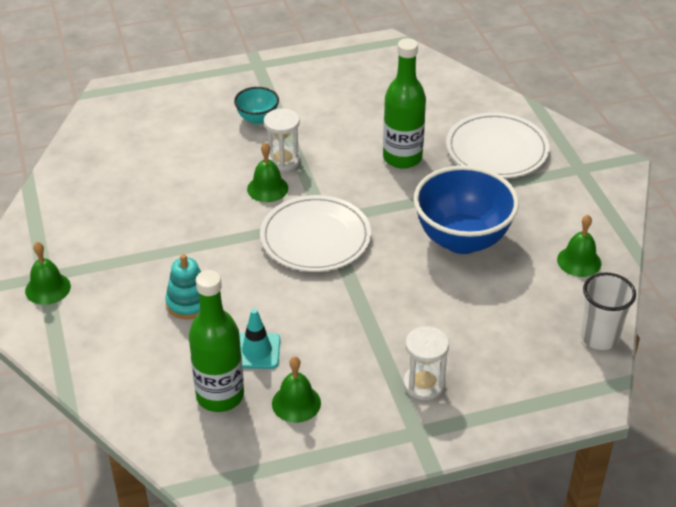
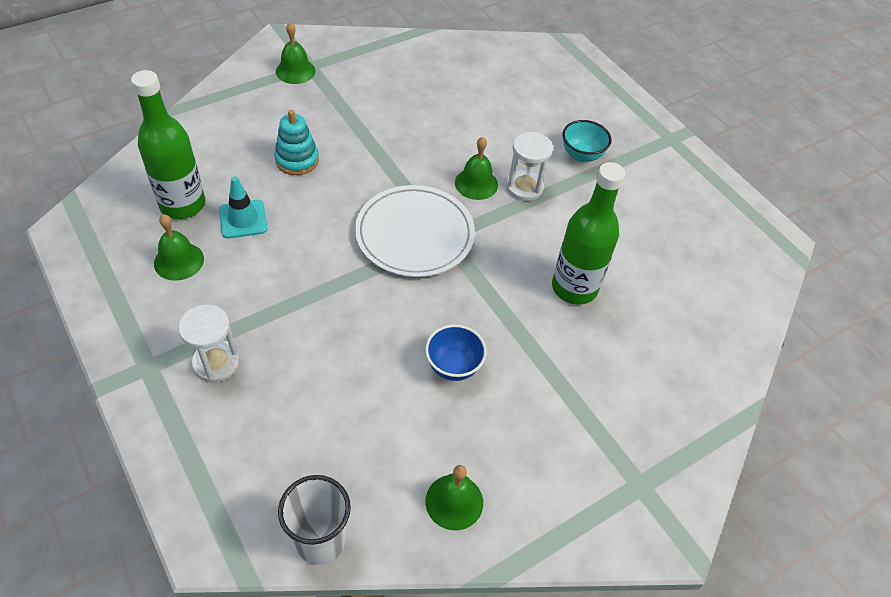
camera: 70 degrees right, 10 degrees up
(462, 240) = (453, 366): blue bowl -> blue bowl, size x0.49
(496, 150) = (633, 381): white plate -> none

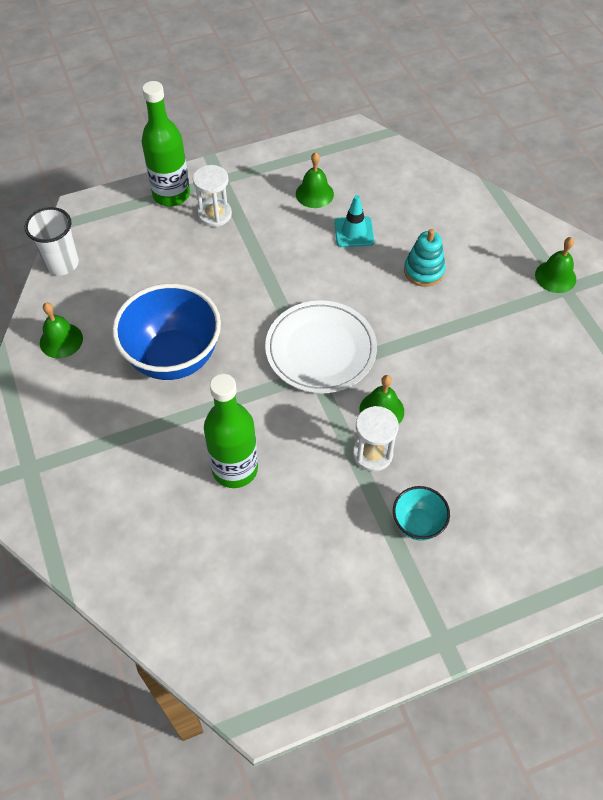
camera: 105 degrees right, 5 degrees up
(182, 205) = (375, 195): green bottle -> green bottle (171, 195)
(453, 366) = (173, 357): blue bowl -> blue bowl, size x2.06

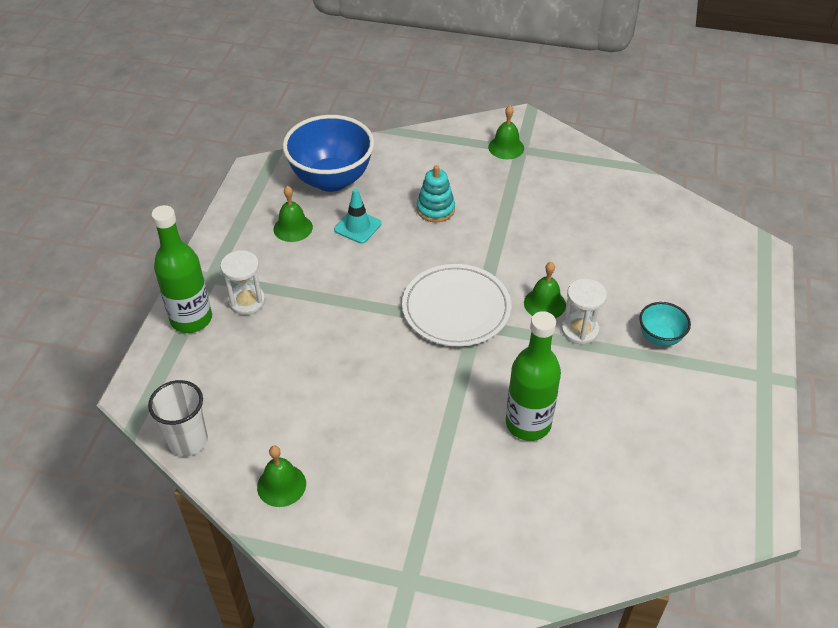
camera: 55 degrees left, 10 degrees down
(173, 357) = (378, 409): blue bowl -> blue bowl (331, 180)

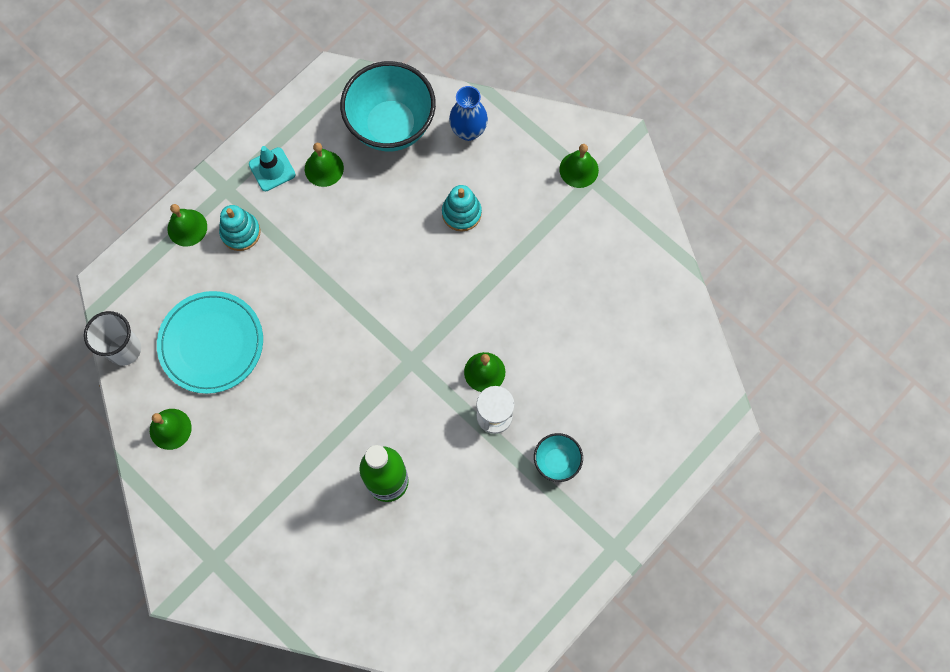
camera: 30 degrees right, 25 degrees up
(191, 319) = (187, 227): green bottle -> green bell
(247, 301) = (240, 232): white hourglass -> turquoise stacking toy
(276, 396) = (211, 343): none -> turquoise plate
(331, 180) = (391, 126): blue bowl -> turquoise bowl
(357, 226) = (380, 197): turquoise traffic cone -> turquoise traffic cone (272, 169)
(398, 158) = (468, 131): none -> blue vase
(456, 308) = (406, 335): white plate -> none

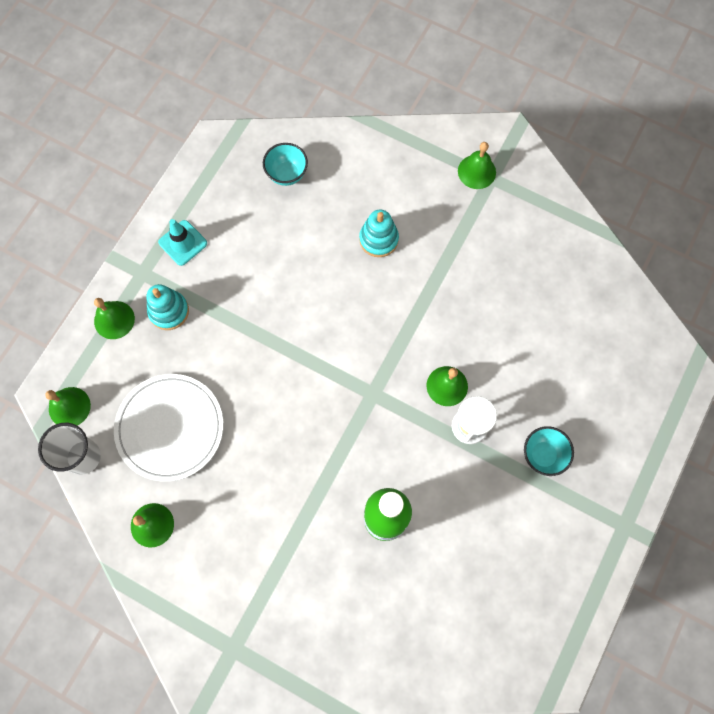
camera: 15 degrees left, 0 degrees up
(211, 343) = (170, 428): turquoise plate -> white plate
(324, 168) = (233, 229): green bell -> green bell (69, 407)
(391, 126) = (287, 174): turquoise bowl -> turquoise bowl, size x0.49
(468, 131) = (362, 161): blue vase -> none

